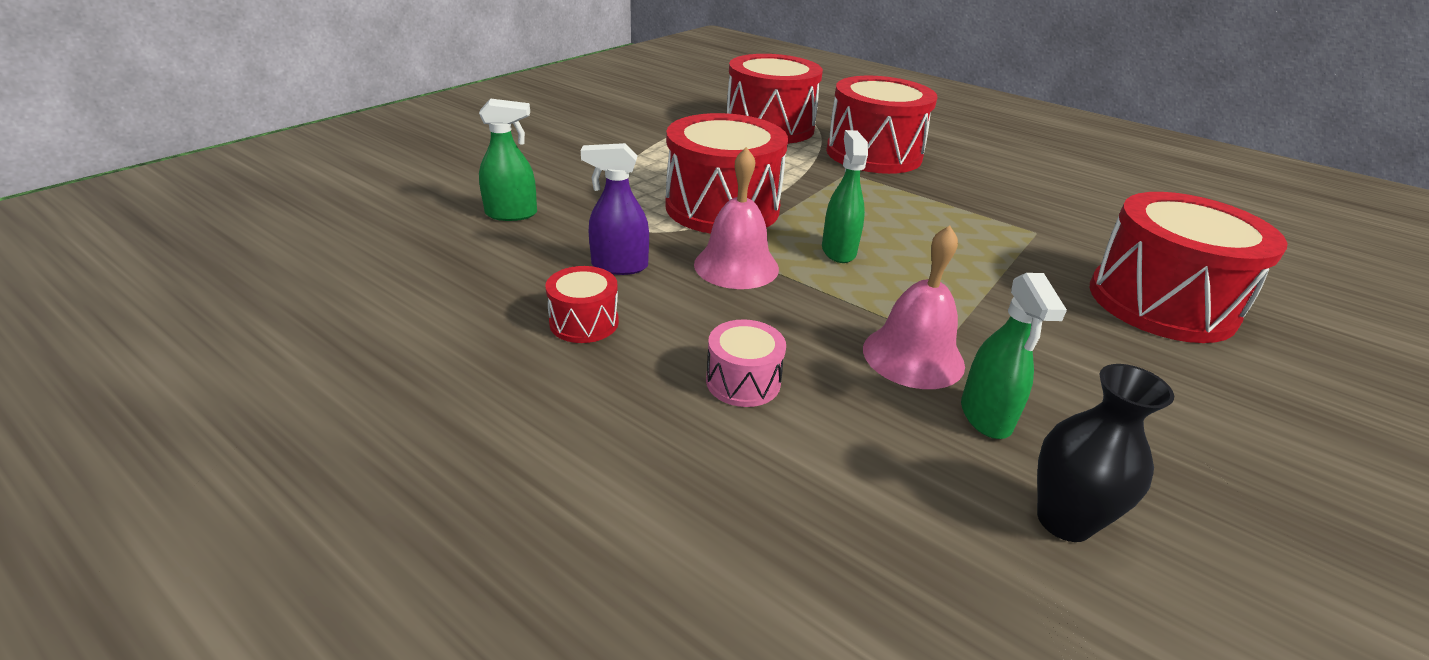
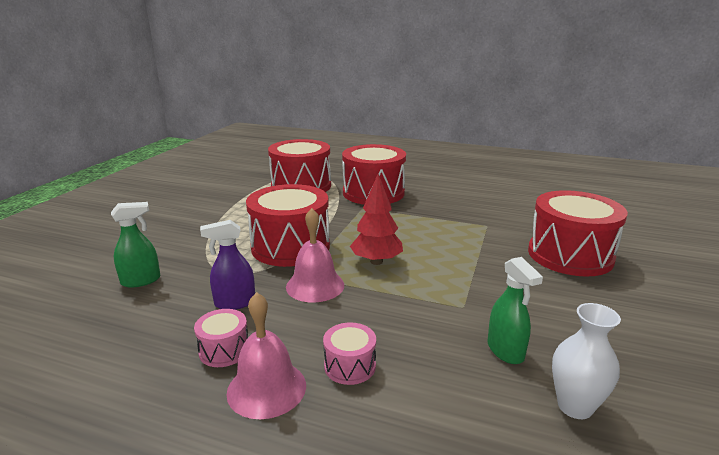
camera: 15 degrees left, 10 degrees down
(584, 322) = (224, 350): red drum -> pink drum
(838, 251) = (376, 261): green spray bottle -> red tree
(913, 356) = (448, 322): pink bell -> pink bell (266, 388)
(1064, 520) = (575, 406): black vase -> white vase

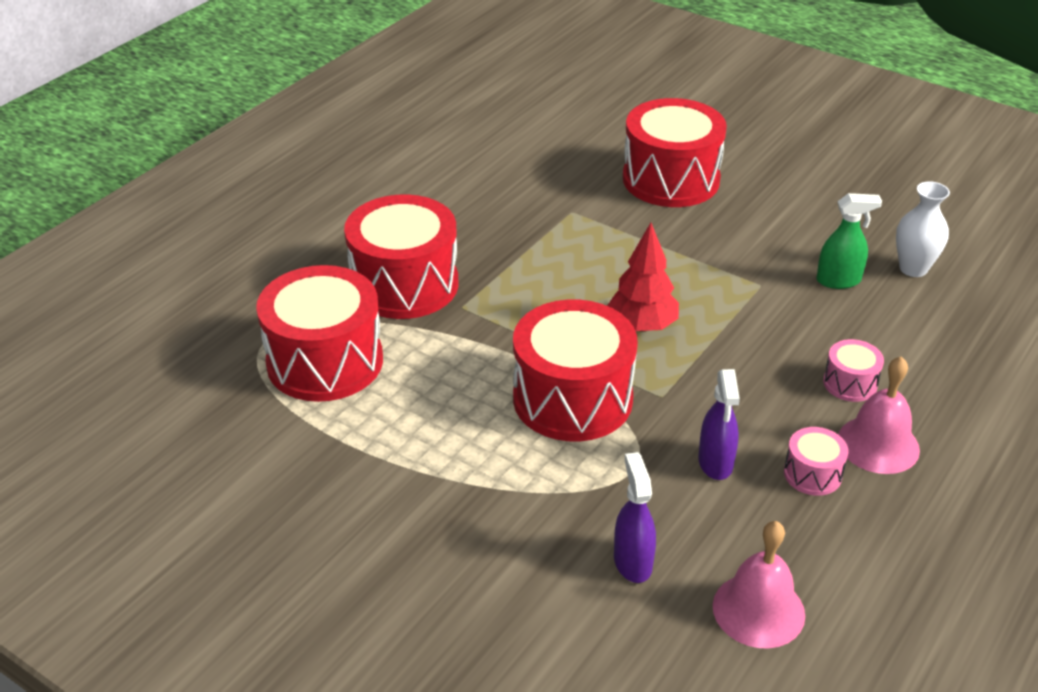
camera: 75 degrees left, 15 degrees up
(141, 281) = (632, 562): green spray bottle -> purple spray bottle
(315, 285) = (689, 388): pink bell -> pink bell (758, 610)

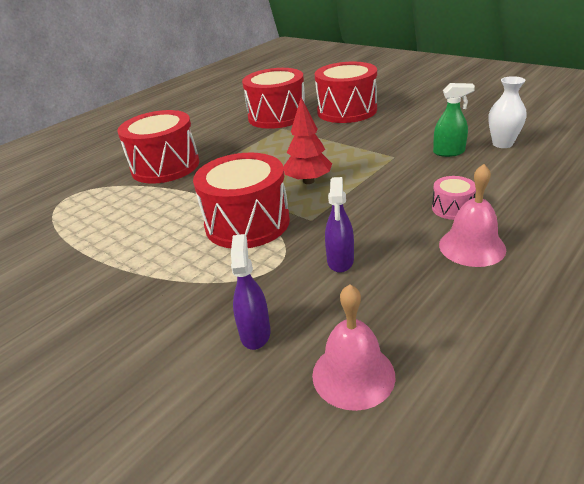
camera: 10 degrees right, 5 degrees down
(325, 361) = (95, 207): red drum -> red drum (277, 116)
(812, 474) = (416, 267): pink drum -> none

